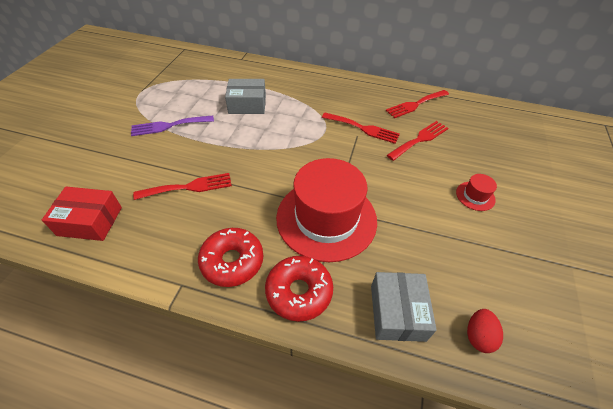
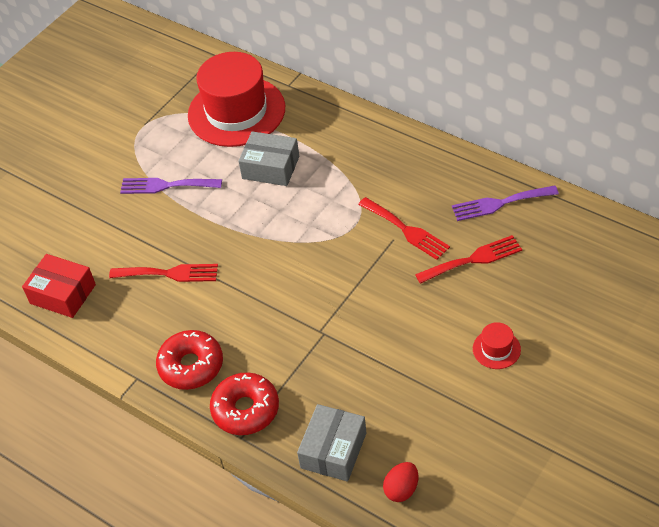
camera: 25 degrees right, 0 degrees up
(326, 218) = (306, 340): red hat -> red hat (236, 111)
(415, 104) = (500, 203): red fork -> purple fork

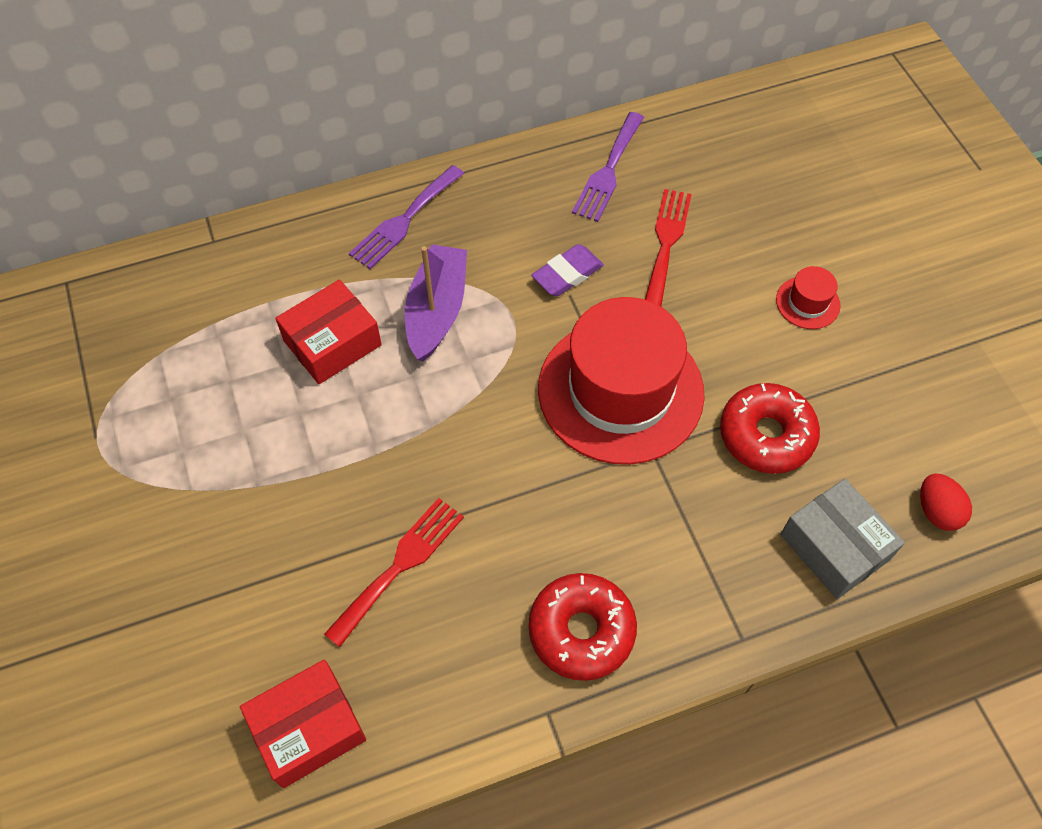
camera: 60 degrees left, 10 degrees up
(166, 185) = (239, 477): purple fork -> purple fork (404, 220)
(236, 111) = (195, 320): red hat -> red hat (620, 390)
(245, 409) = (703, 607): red donut -> red donut (766, 435)
(270, 167) = (332, 343): grey box -> red box
(329, 193) = (437, 310): none -> purple boat
(406, 230) = (567, 274): red fork -> purple eraser

